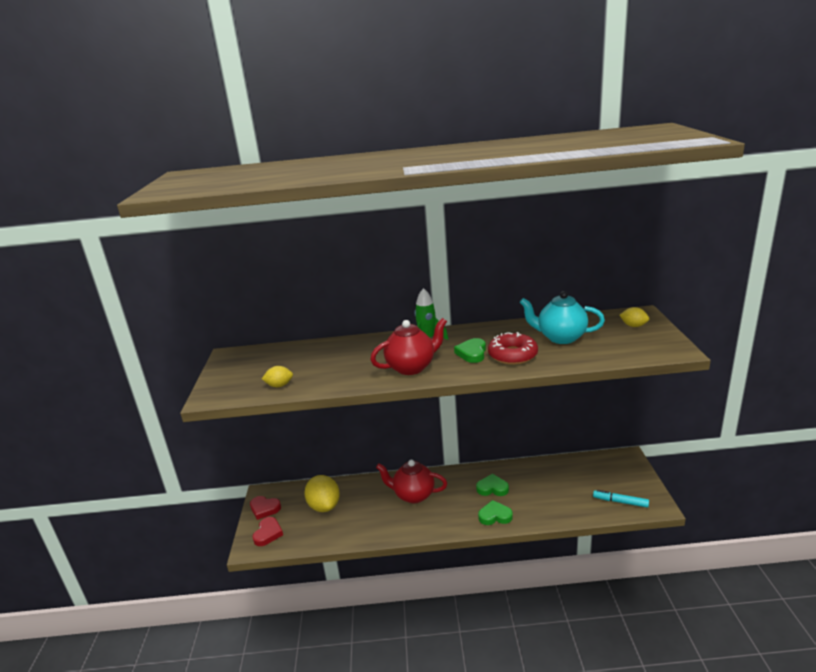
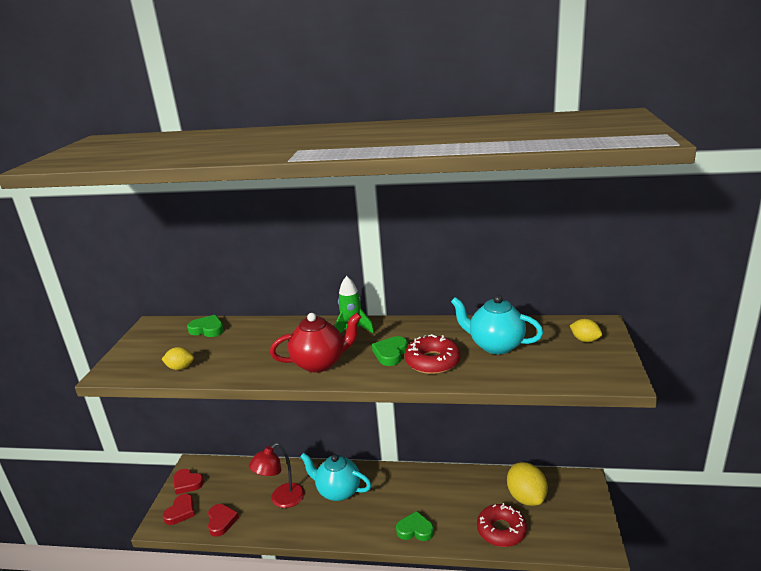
camera: 10 degrees right, 0 degrees up
(311, 535) = (221, 521): none -> red heart
(324, 506) = (245, 489): yellow lemon -> yellow lemon (526, 497)
(363, 510) = (282, 500): none -> red lamp
(413, 495) = (338, 491): red teapot -> turquoise teapot
(492, 488) = (423, 496): green heart -> green heart (207, 329)
(570, 505) = (501, 530): none -> red donut
(620, 502) = (559, 535): turquoise marker -> none

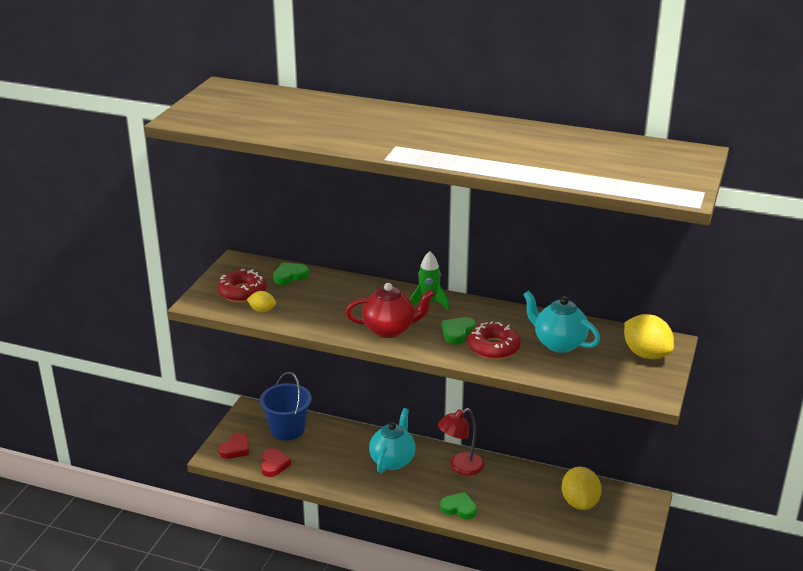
camera: 10 degrees right, 5 degrees up
(187, 483) = (244, 424): red heart -> none
(207, 329) = (290, 276): green heart -> green heart turned 60 degrees counterclockwise
(231, 480) = (287, 429): none -> blue bucket
(282, 500) = (335, 457): red lamp -> red lamp (460, 467)
(338, 491) = (392, 460): turquoise teapot -> turquoise teapot turned 75 degrees clockwise
(501, 530) = (542, 525): red donut -> red donut (242, 292)
(585, 340) = (646, 354): yellow lemon -> yellow lemon, size x1.92

